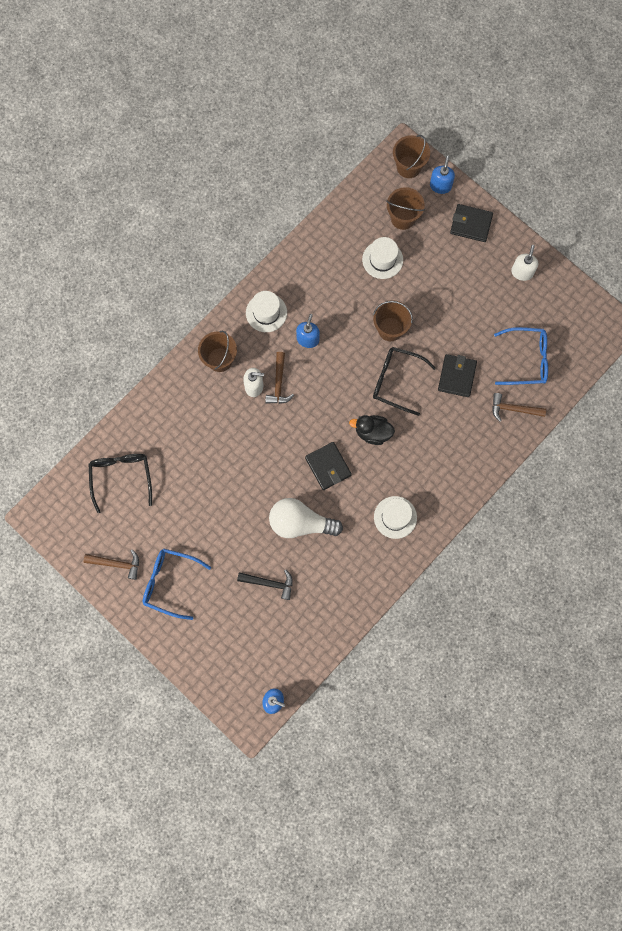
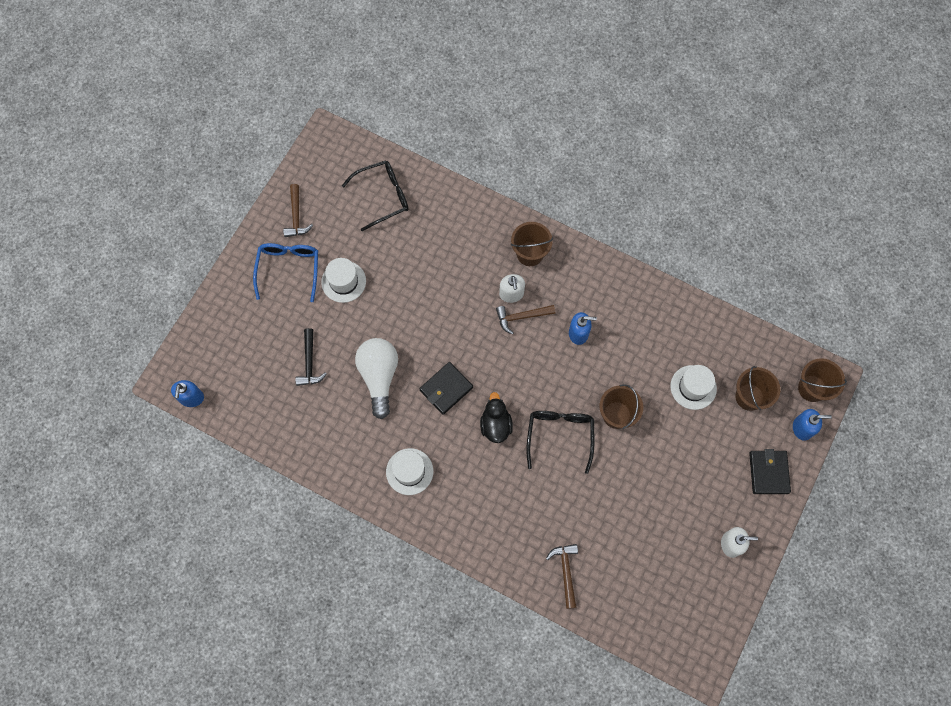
camera: 75 degrees right, 5 degrees down
(266, 312) = (594, 285): white hat -> white hat (343, 281)
(457, 376) = (585, 499): black wallet -> none
(526, 360) = (628, 573): blue glasses -> none

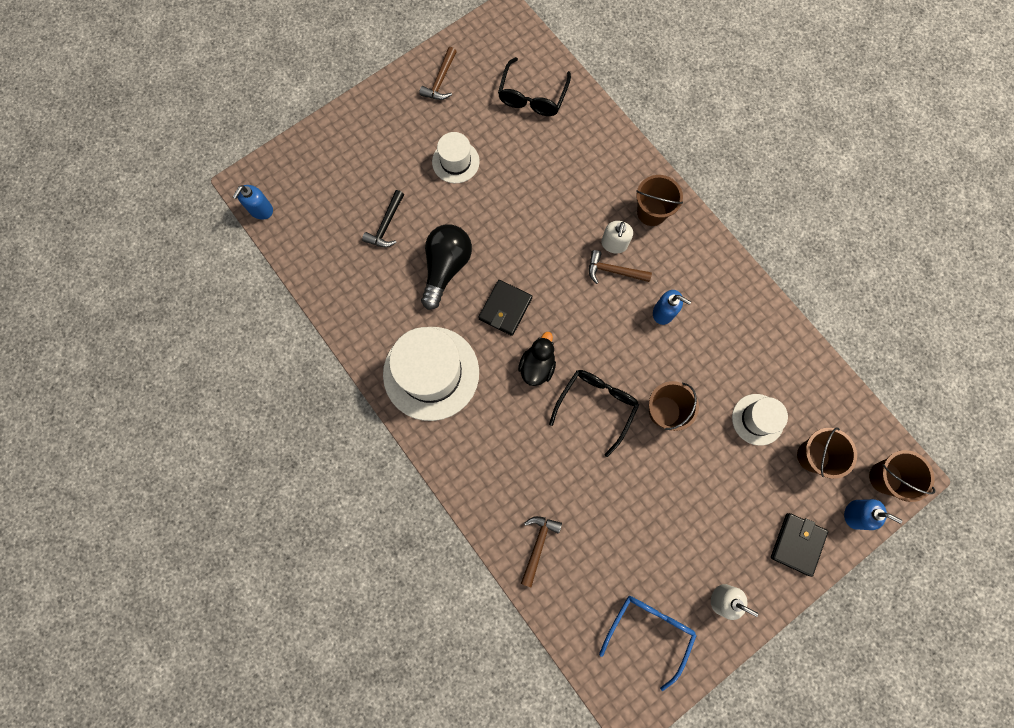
camera: 25 degrees right, 5 degrees up
(289, 269) = (409, 128): blue glasses -> blue glasses (649, 631)
(379, 376) = (446, 268): white light bulb -> black light bulb
(383, 196) = (532, 96): black glasses -> black glasses turned 105 degrees clockwise
(409, 471) = (431, 373): white hat -> white hat, size x1.88
(446, 389) = (505, 308): black wallet -> black wallet turned 45 degrees counterclockwise

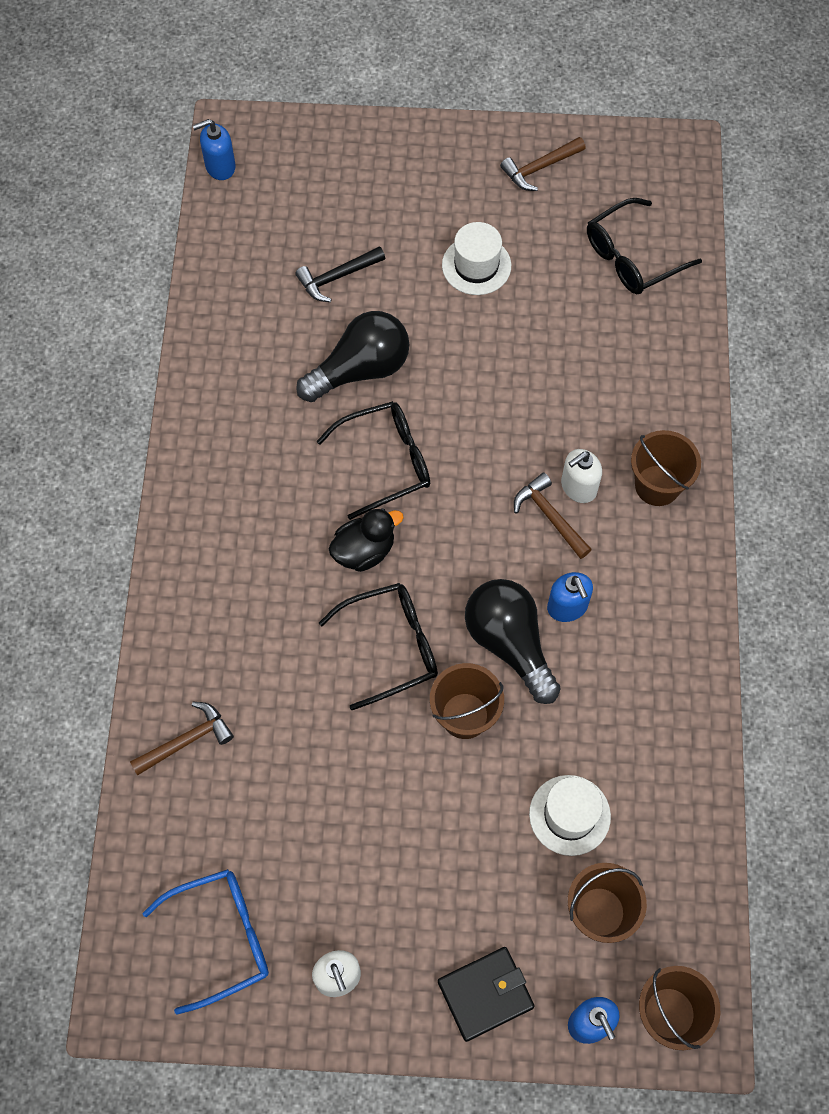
camera: 40 degrees right, 10 degrees down
(431, 373) = (241, 467): white hat -> none
(505, 308) = (386, 462): black wallet -> black glasses
(652, 355) = (509, 643): none -> black light bulb

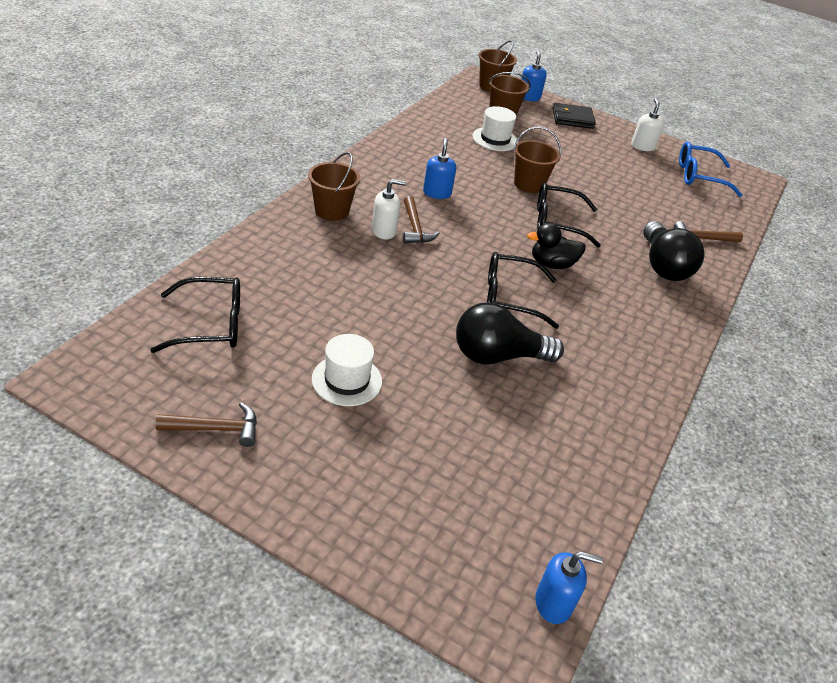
camera: 160 degrees left, 25 degrees down
(337, 277) = (479, 430): black hammer -> none
(509, 643) = (483, 195): black light bulb -> black light bulb (663, 266)

